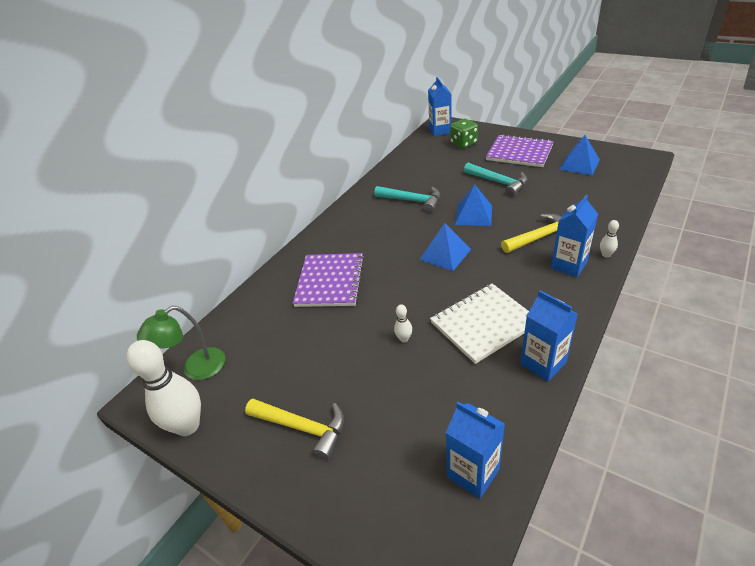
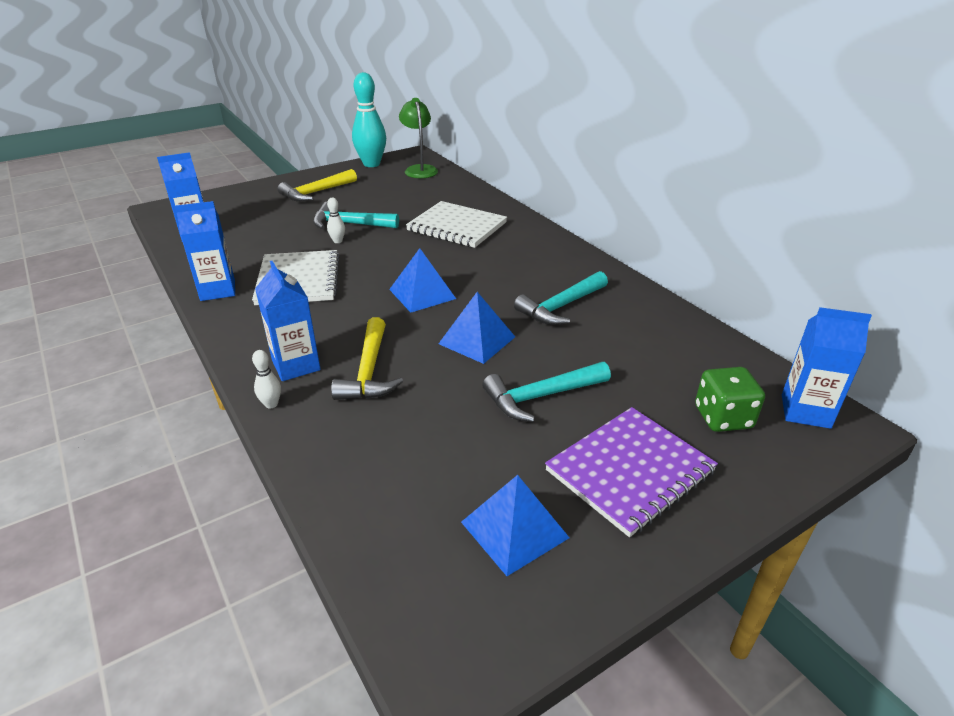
camera: 110 degrees right, 5 degrees down
(188, 426) = (371, 164): white bowling pin -> turquoise bowling pin
(330, 281) = (457, 227): purple notebook -> white notebook
(365, 350) = (350, 224): none -> turquoise hammer

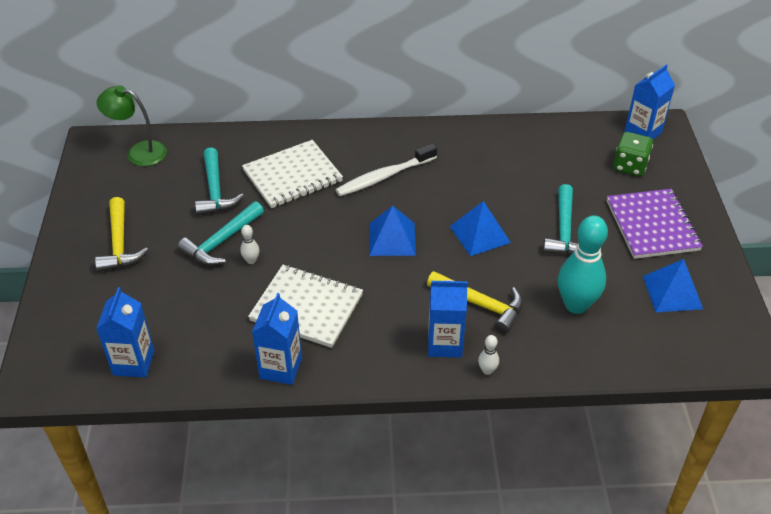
camera: 60 degrees left, 10 degrees up
(371, 164) = (85, 180): turquoise bowling pin -> turquoise bowling pin (576, 305)
(504, 265) = (384, 176): none -> white toothbrush
(561, 306) = (467, 174): turquoise hammer -> turquoise hammer (215, 191)

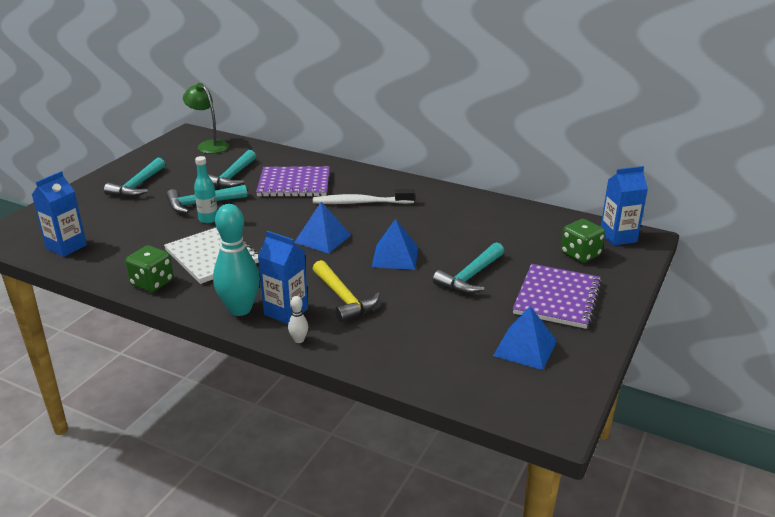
camera: 30 degrees right, 15 degrees down
(119, 244) = (138, 186): yellow hammer -> turquoise hammer
(251, 260) = (208, 219): white bowling pin -> turquoise bottle
(281, 368) = (152, 283): blue carton -> green dice
(292, 176) = (294, 184): white notebook -> purple notebook
(576, 305) = (424, 326): turquoise bowling pin -> turquoise bowling pin (240, 309)

